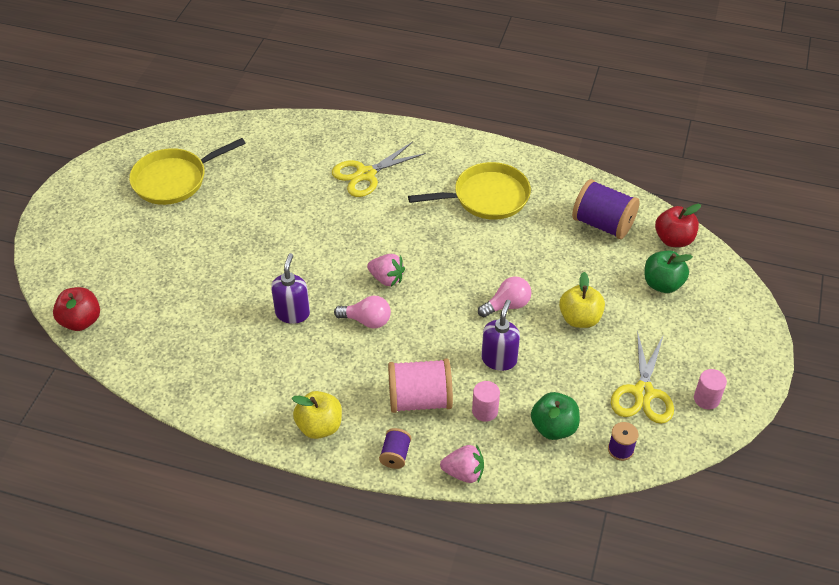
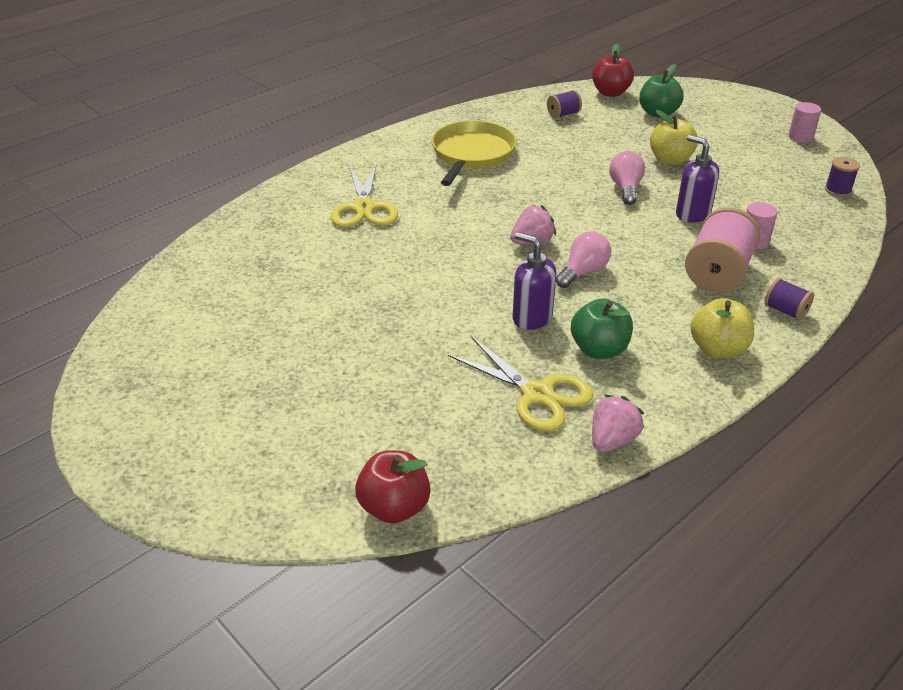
camera: 60 degrees left, 10 degrees down
(173, 180) = (211, 344): yellow pan -> none
(463, 473) = (828, 277): pink strawberry -> pink strawberry (612, 440)
(553, 427) = (795, 213): green apple -> green apple (599, 349)
(602, 224) = (563, 114): purple spool -> purple spool, size x0.51
(643, 393) = (778, 160): yellow scissors -> yellow scissors (537, 394)

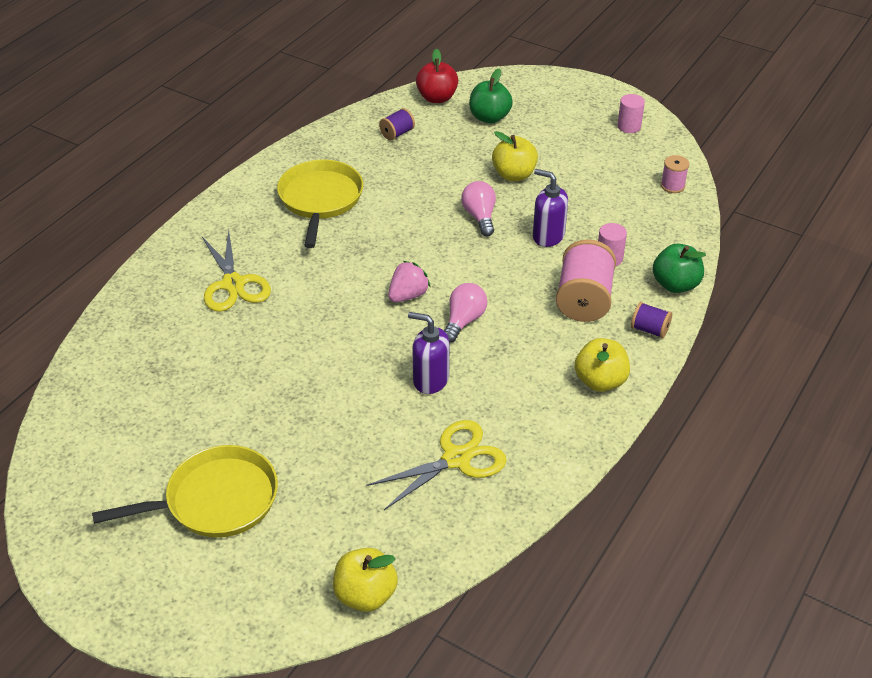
camera: 15 degrees left, 5 degrees up
(273, 386) = (216, 500): none -> yellow pan
(394, 507) = (365, 595): red apple -> yellow apple
(537, 394) = (456, 459): yellow scissors -> yellow scissors turned 60 degrees counterclockwise
(599, 349) = (498, 402): green apple -> green apple (675, 284)
(612, 440) = (531, 490): pink strawberry -> none
(838, 190) = (672, 186): purple spool -> pink spool

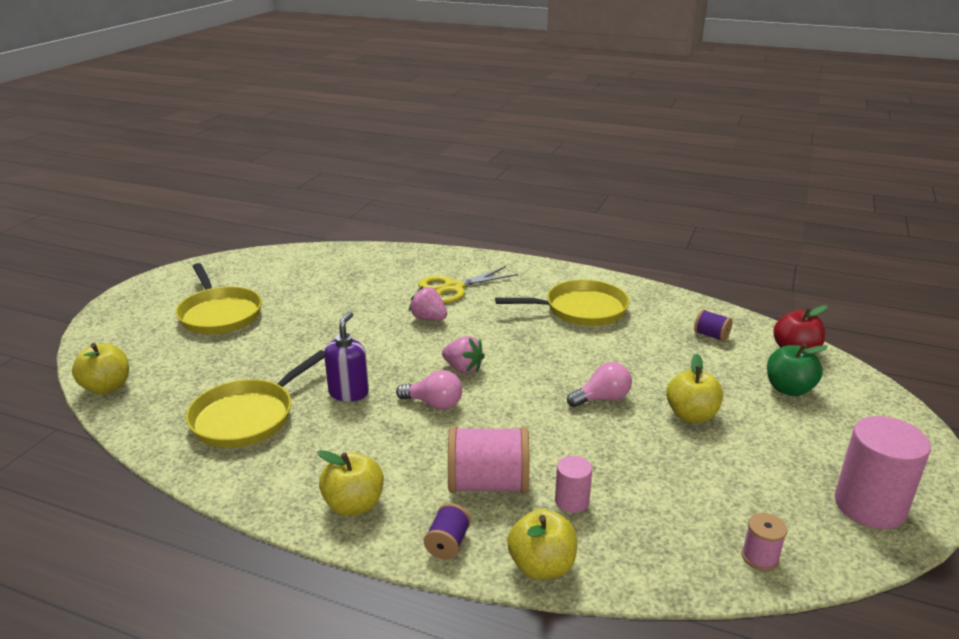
camera: 80 degrees right, 15 degrees down
(298, 310) = (428, 318): none -> pink strawberry
(456, 459) = (247, 417): yellow scissors -> yellow pan
(548, 236) = (591, 449): purple soap dispenser -> none
(629, 126) = (869, 506): pink cylinder -> pink cylinder, size x1.94
(675, 284) = (542, 566): green apple -> yellow apple

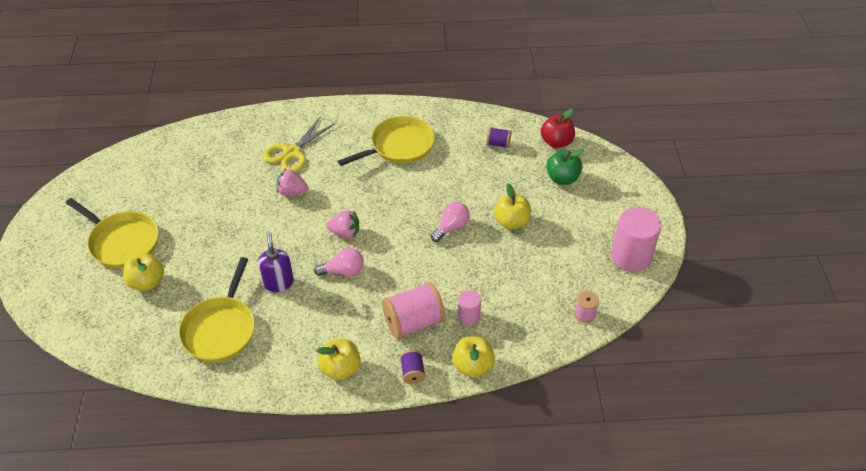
camera: 25 degrees left, 20 degrees up
(107, 387) = (92, 342): yellow apple -> yellow apple (147, 282)

